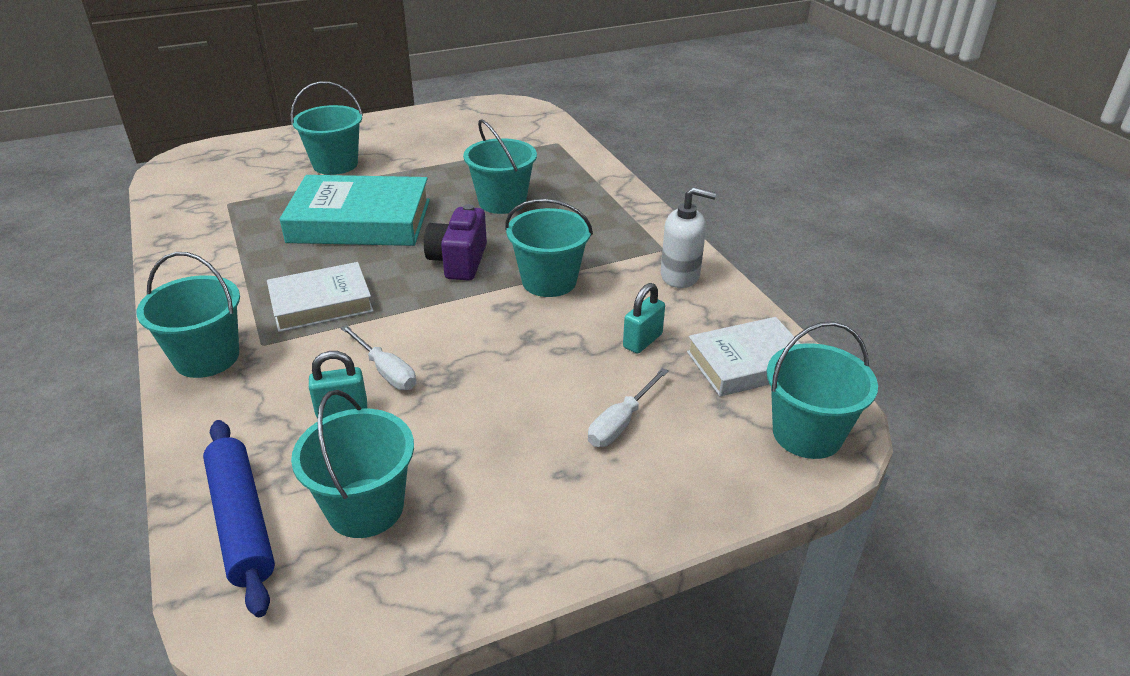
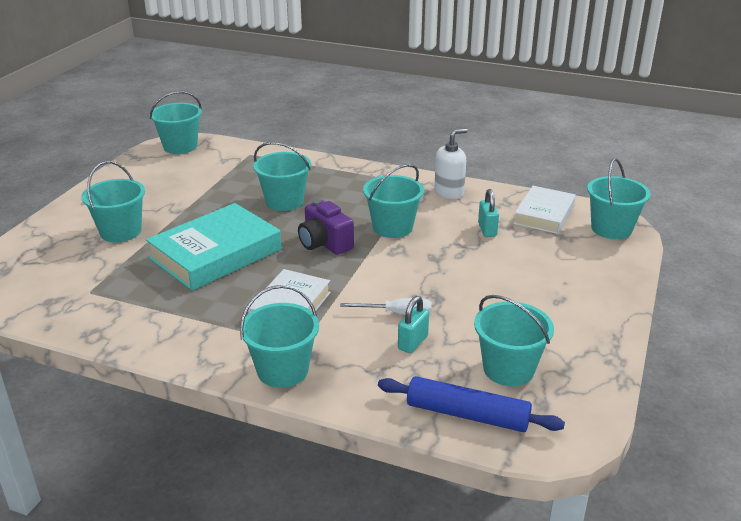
camera: 45 degrees left, 5 degrees down
(513, 110) = (180, 146): none -> turquoise bucket
(621, 422) = (541, 267): white screwdriver -> none

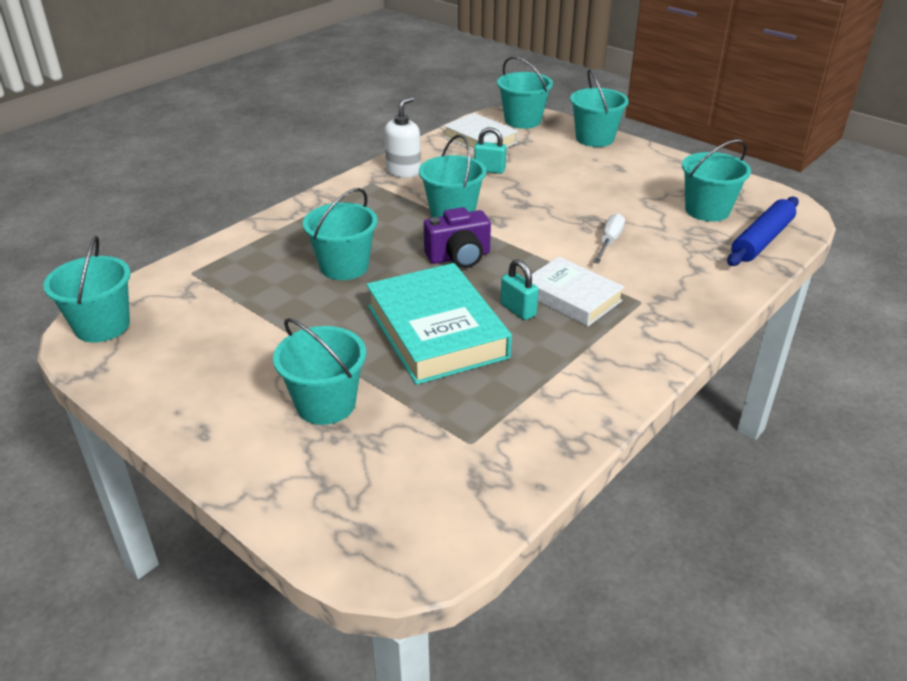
camera: 70 degrees left, 5 degrees up
(282, 370) = (681, 318): turquoise bucket -> turquoise bucket (595, 138)
(412, 342) = (657, 243): turquoise padlock -> turquoise padlock (518, 310)
(449, 192) = (403, 171): white soap dispenser -> white soap dispenser turned 45 degrees clockwise

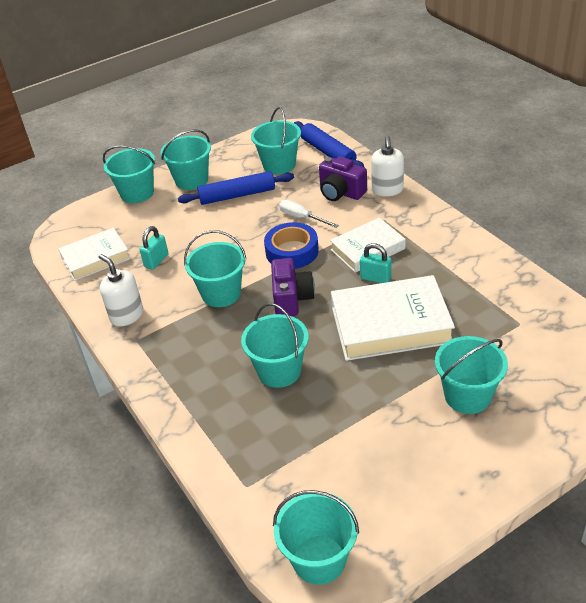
camera: 70 degrees left, 5 degrees up
(436, 331) = (390, 324): turquoise book -> white book
(518, 310) = (375, 278): turquoise padlock -> turquoise padlock turned 45 degrees clockwise
(522, 121) = (75, 227): turquoise bucket -> turquoise bucket (191, 180)
(542, 245) = (292, 251): none -> blue tape
(627, 194) = (237, 195): none -> blue rolling pin
(678, 262) = (341, 192): none -> purple camera
(709, 298) = (387, 190): none -> white soap dispenser

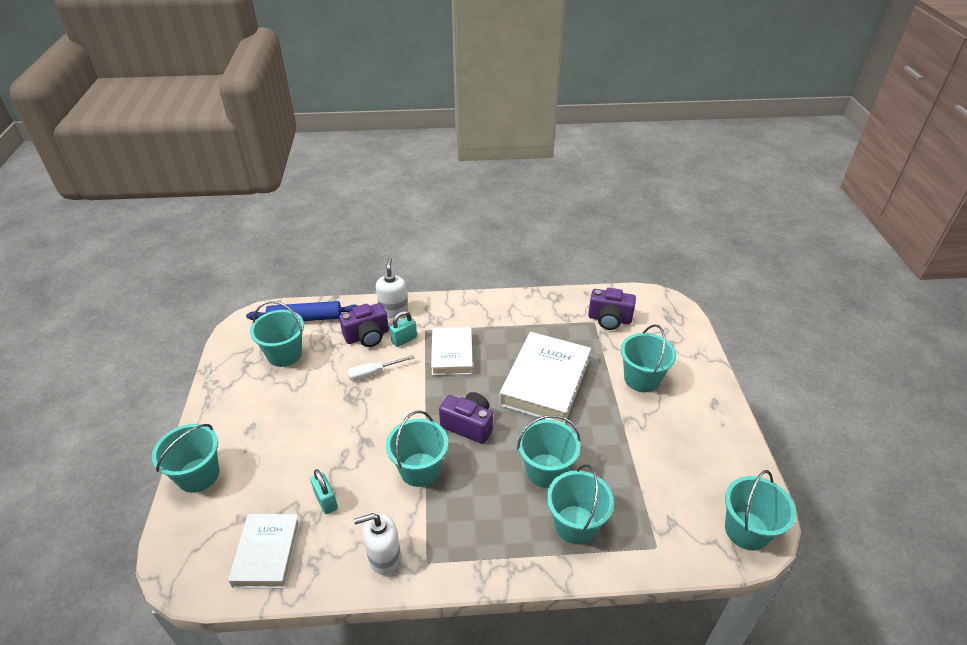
camera: 65 degrees left, 0 degrees up
(191, 180) = (231, 423): turquoise bucket -> turquoise bucket (575, 524)
(237, 195) = (294, 400): blue rolling pin -> none
(292, 251) = (410, 399): blue tape -> none
(375, 278) = (489, 366): turquoise padlock -> turquoise padlock (404, 340)
(387, 190) = (393, 311): white soap dispenser -> white soap dispenser turned 120 degrees counterclockwise
(538, 334) = (609, 319): none -> purple camera

